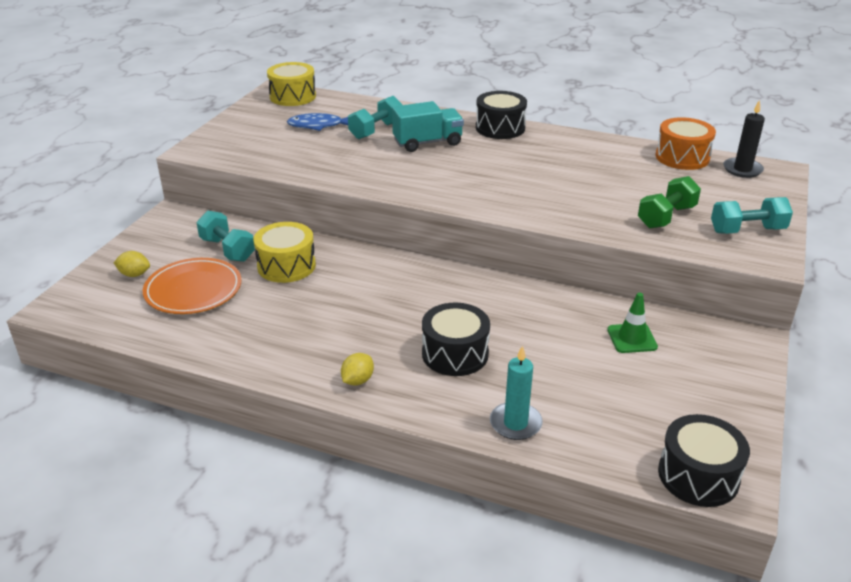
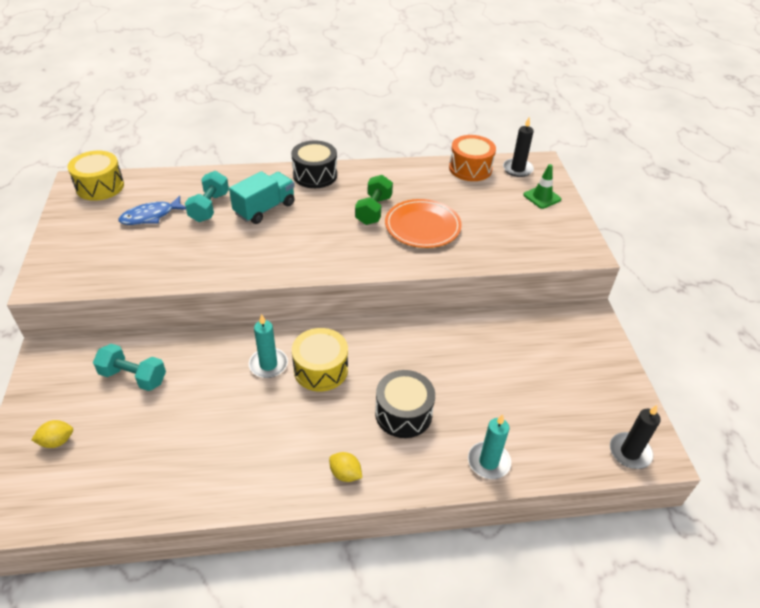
camera: 30 degrees left, 10 degrees up
(193, 290) = (131, 436): orange plate -> orange plate (422, 226)
(286, 266) = (203, 375): yellow drum -> yellow drum (320, 369)
(351, 275) = (268, 364): none -> turquoise candle
(357, 380) = (345, 474): yellow lemon -> yellow lemon turned 60 degrees counterclockwise
(632, 338) = (517, 346): green traffic cone -> green traffic cone (542, 197)
(666, 217) = (497, 233): green dumbbell -> green dumbbell (373, 210)
(698, 476) = (630, 452): black drum -> black candle
(747, 230) = (556, 228): turquoise dumbbell -> none

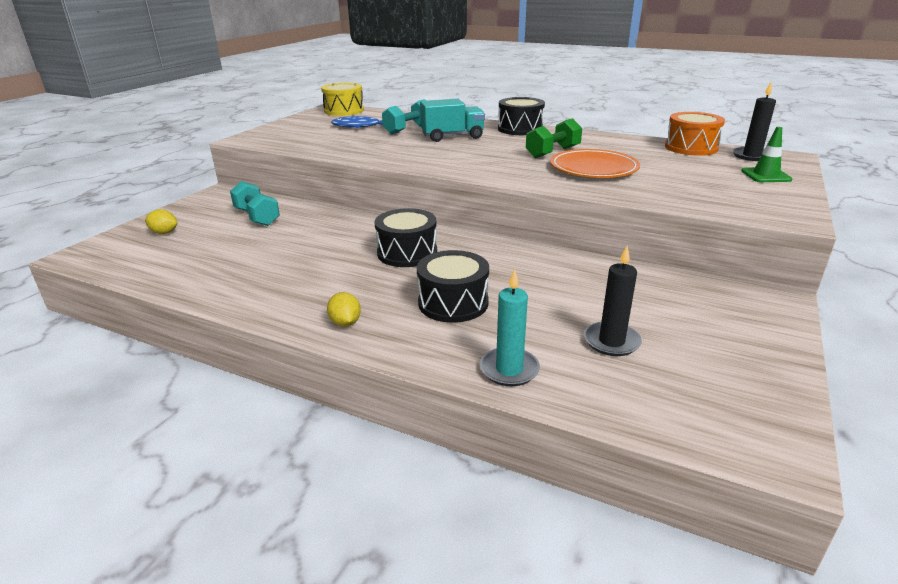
camera: 35 degrees right, 15 degrees down
(268, 364) = (365, 238): turquoise candle -> none
(320, 369) = (407, 253): yellow drum -> black drum
(630, 452) = (729, 435): black candle -> black candle (611, 341)

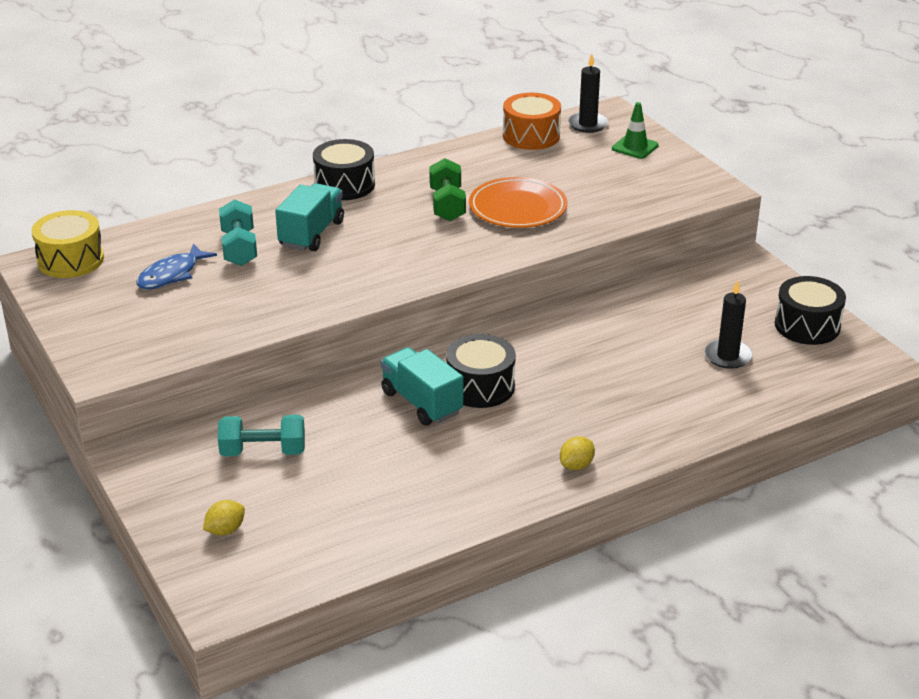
camera: 55 degrees left, 5 degrees up
(345, 323) = (576, 465): yellow lemon -> yellow lemon turned 60 degrees counterclockwise
(362, 241) = (421, 403): none -> turquoise truck
(453, 303) = (601, 400): black drum -> black drum (807, 326)
(509, 369) = (718, 415): turquoise candle -> none

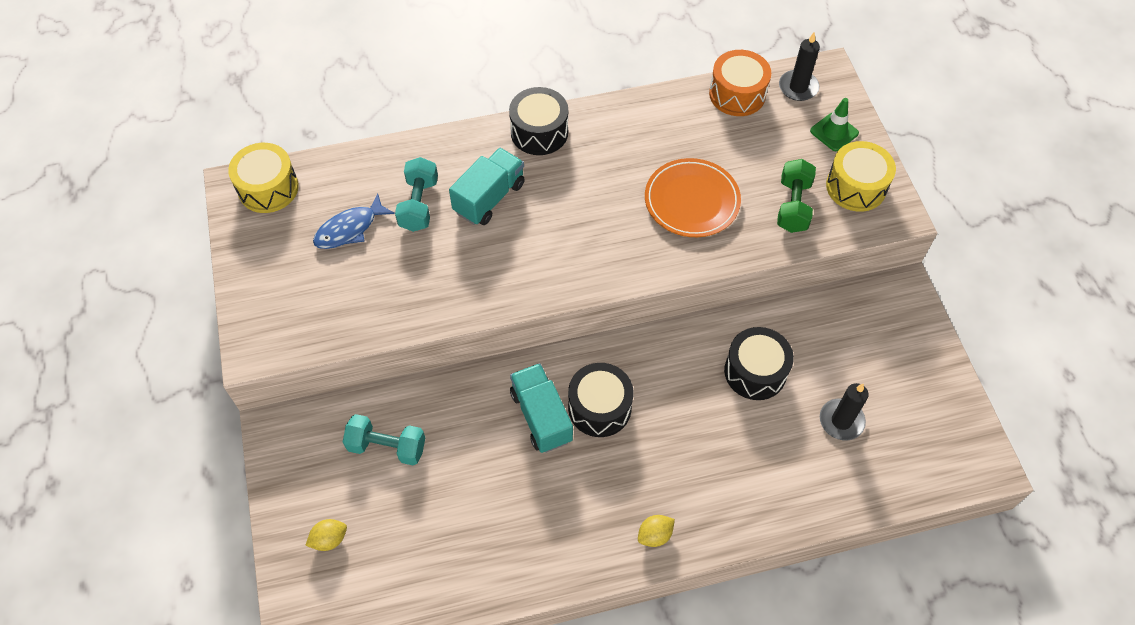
camera: 15 degrees right, 25 degrees up
(447, 205) = (626, 182): green dumbbell -> green dumbbell (793, 206)
(671, 177) = (856, 187): none -> yellow drum
(807, 326) = (932, 396): black drum -> black drum (755, 372)

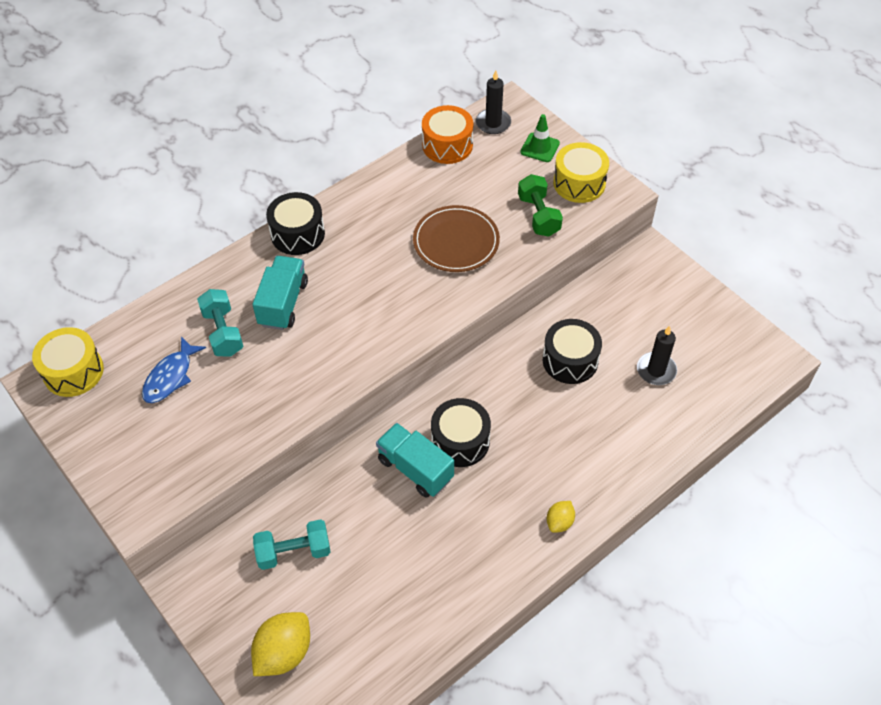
camera: 25 degrees left, 5 degrees down
(329, 539) = (284, 652): yellow lemon -> yellow lemon, size x1.81
(692, 200) = (456, 242): orange plate -> brown plate

